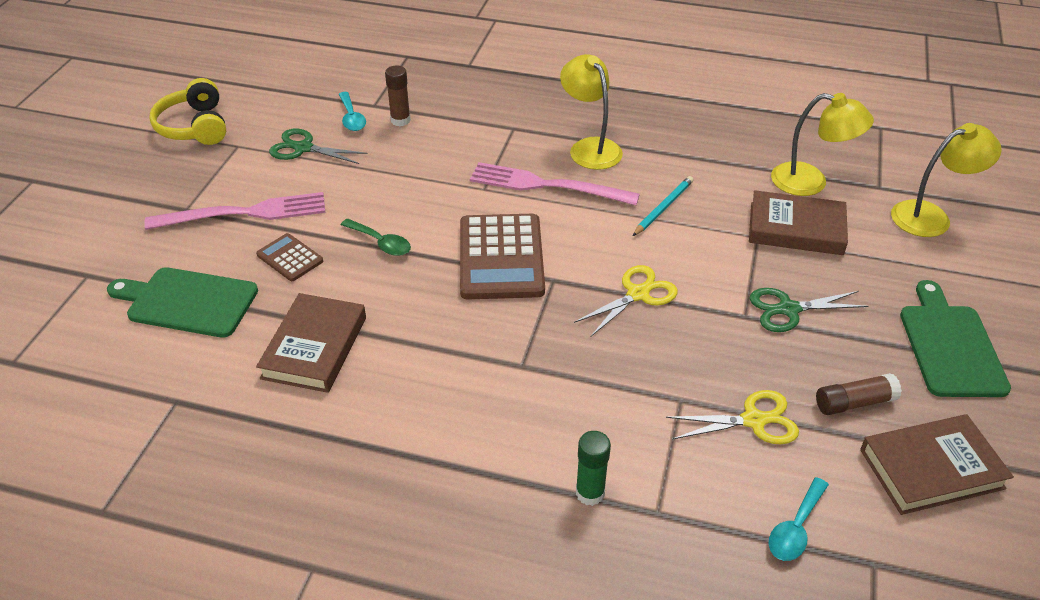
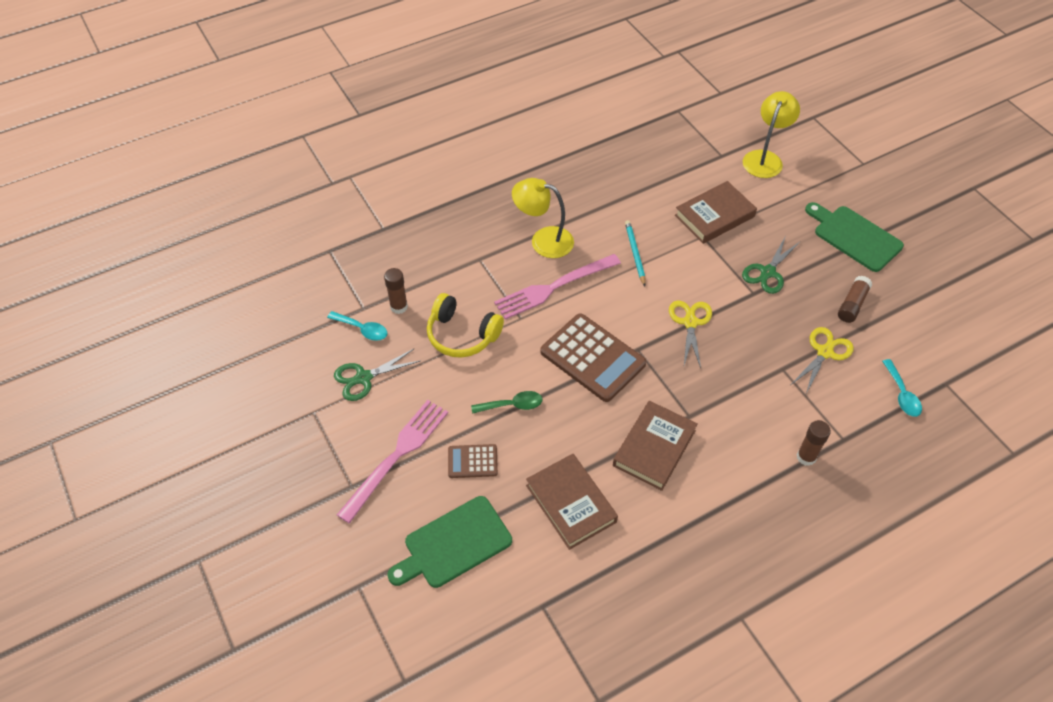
camera: 45 degrees left, 10 degrees up
(194, 126) = (257, 422): yellow headphones -> yellow headphones (462, 335)
(590, 493) = (806, 457): green glue stick -> brown glue stick
(810, 182) = (687, 177): yellow lamp -> none
(931, 469) = (916, 314): brown book -> brown book (654, 448)

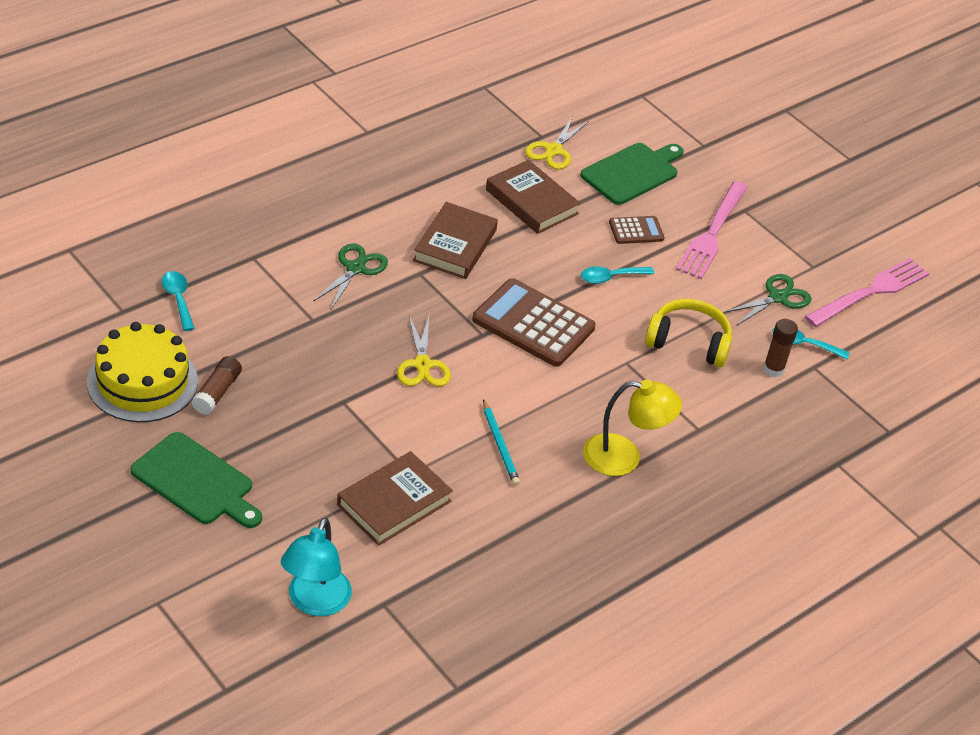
camera: 165 degrees right, 10 degrees down
(512, 405) = (610, 277): green spoon -> turquoise spoon
(553, 287) = (596, 398): pink fork -> pink fork (870, 292)
(765, 158) = (315, 602): yellow lamp -> turquoise lamp
(768, 272) = (323, 428): green scissors -> green scissors (355, 268)
(806, 457) = (295, 242): brown glue stick -> none
(825, 352) = (261, 338): yellow scissors -> yellow scissors (553, 150)
(912, 316) = (142, 382): none -> yellow cake

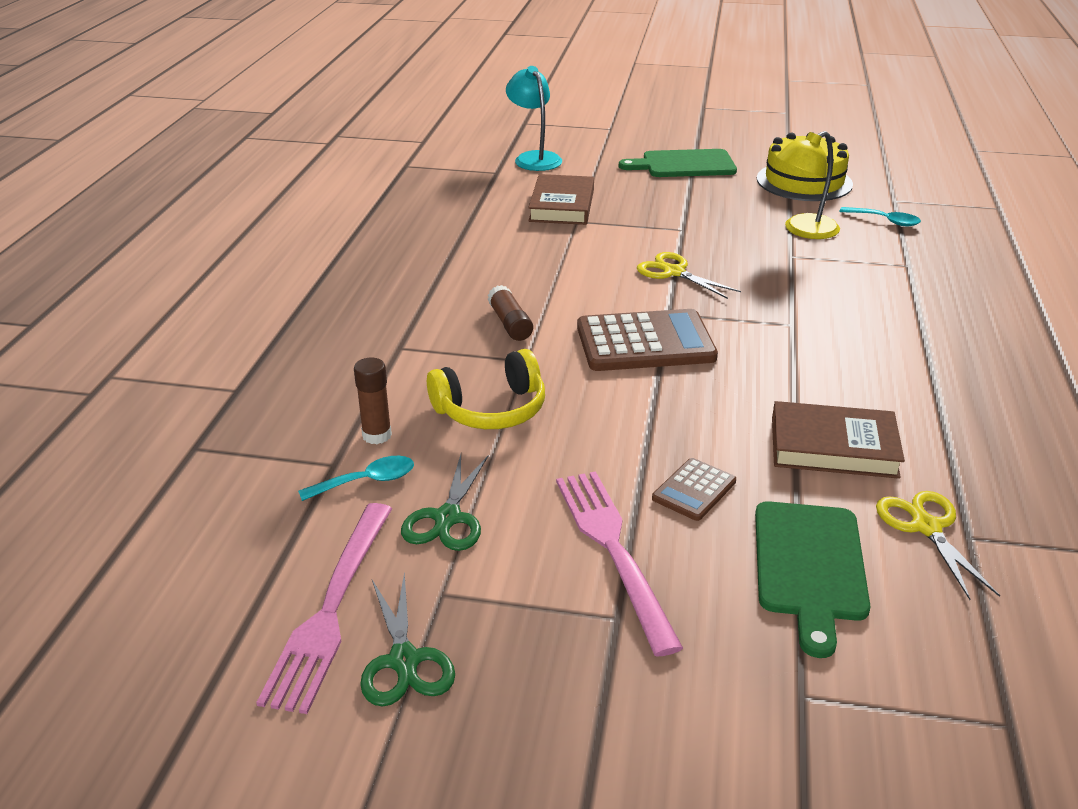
camera: 145 degrees right, 10 degrees down
(217, 392) = (758, 197): brown glue stick -> brown glue stick (510, 323)
(355, 268) = (837, 299): green scissors -> green scissors (404, 660)
(455, 245) = (811, 361): brown book -> none
(500, 445) = (543, 260): turquoise pencil -> none
(610, 277) = (644, 422): turquoise spoon -> none
(624, 457) = (441, 298): yellow lamp -> yellow lamp (803, 230)

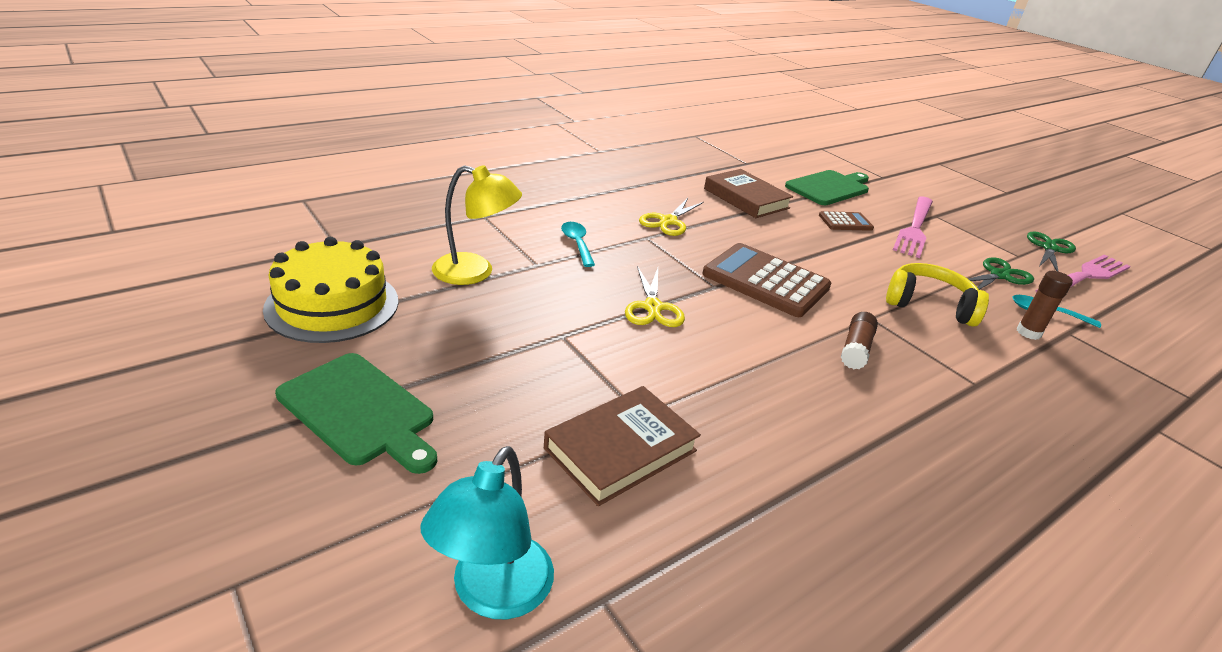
camera: 140 degrees left, 0 degrees up
(885, 221) = (399, 240): turquoise spoon -> turquoise spoon (577, 243)
(926, 527) = (758, 171): yellow scissors -> yellow scissors (668, 221)

